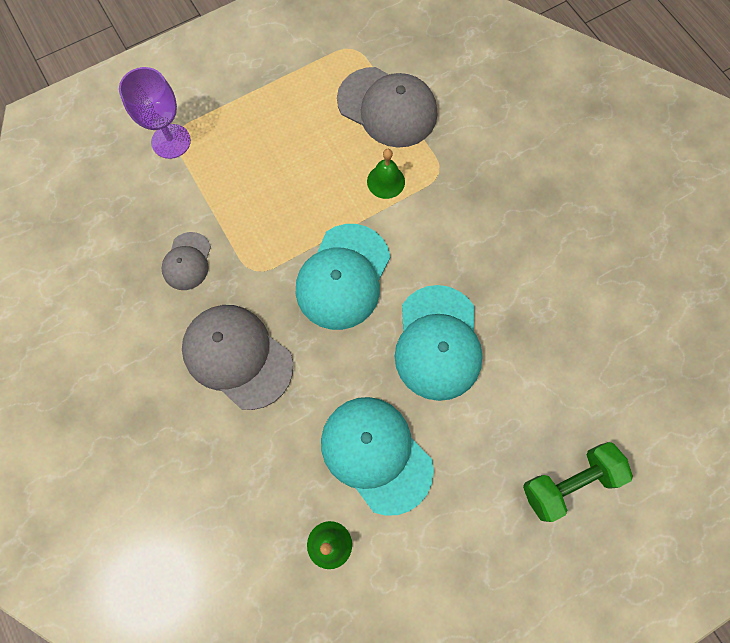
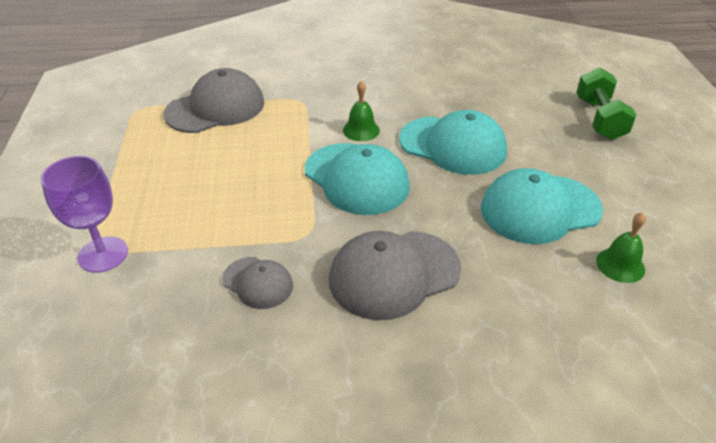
camera: 65 degrees left, 30 degrees down
(386, 181) = (284, 129): green bell -> green bell (361, 130)

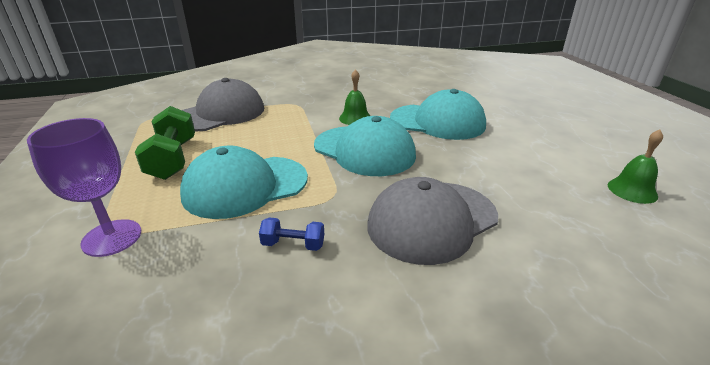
camera: 10 degrees left, 10 degrees down
(258, 283) = (293, 245): grey cap -> blue dumbbell
(540, 209) = (535, 157): turquoise cap -> turquoise cap (245, 186)
(599, 119) = (543, 98): green dumbbell -> green dumbbell (173, 159)

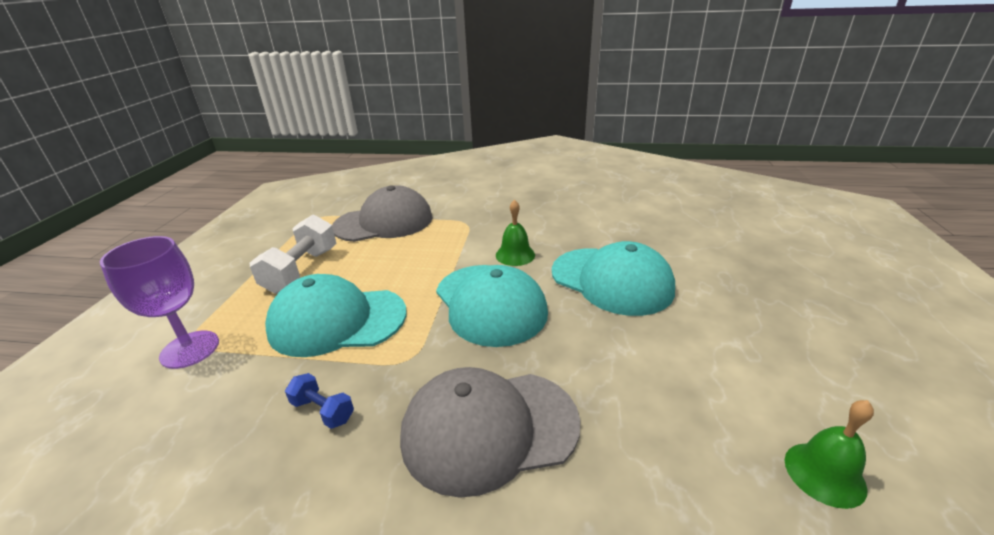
camera: 25 degrees right, 0 degrees up
(173, 159) = (302, 270): green dumbbell -> white dumbbell

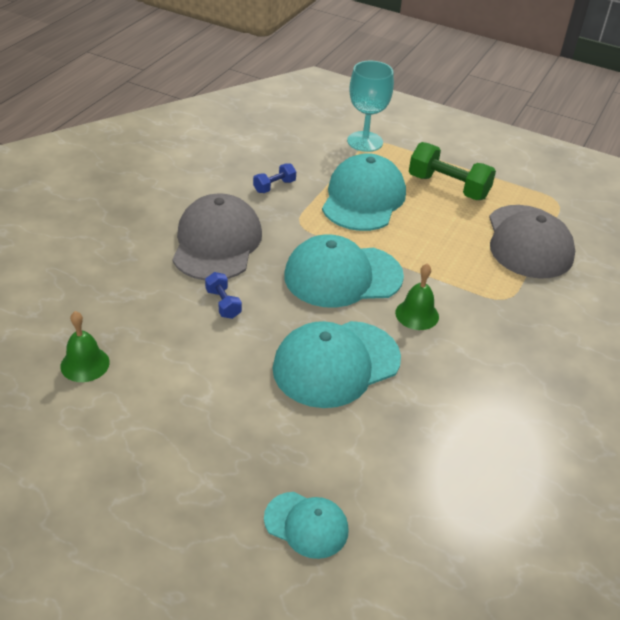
camera: 105 degrees right, 10 degrees up
(190, 349) = (365, 142): purple goblet -> turquoise goblet
(302, 270) = (448, 187): white dumbbell -> green dumbbell
(601, 378) = (223, 304): none -> blue dumbbell
(770, 259) = (306, 525): none -> turquoise cap

